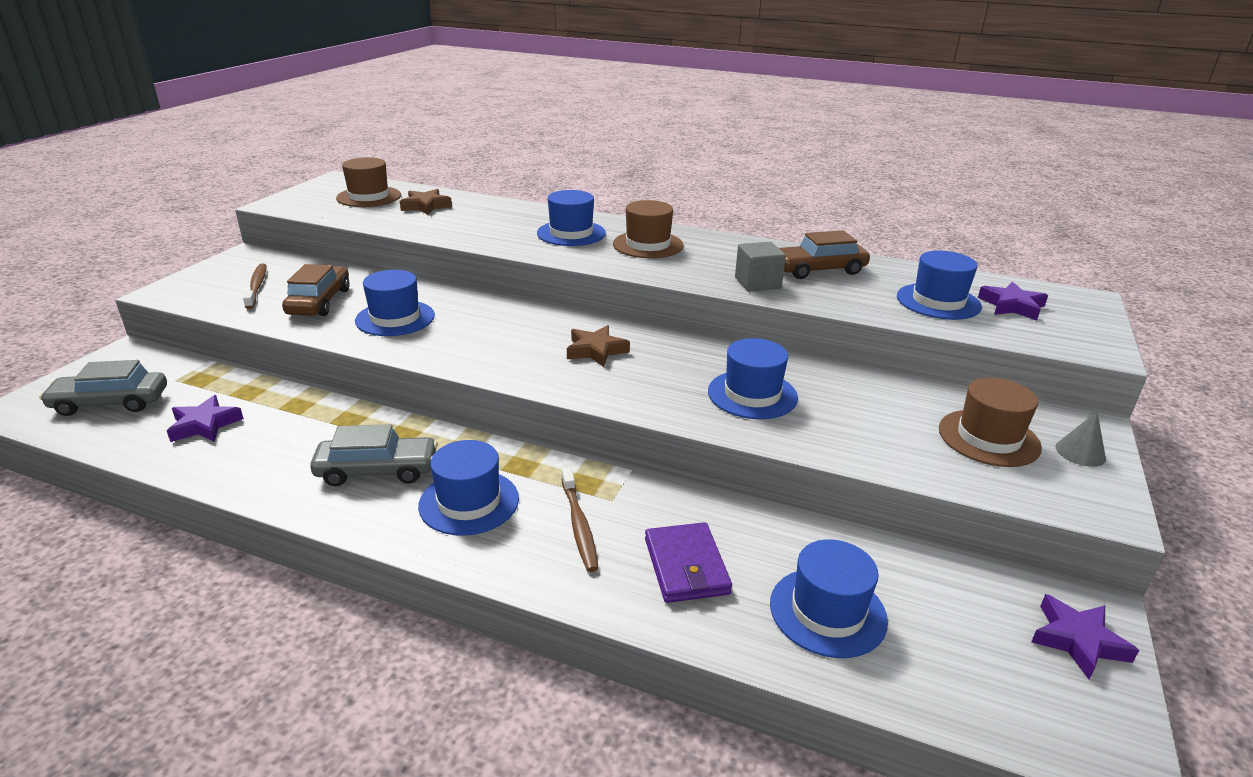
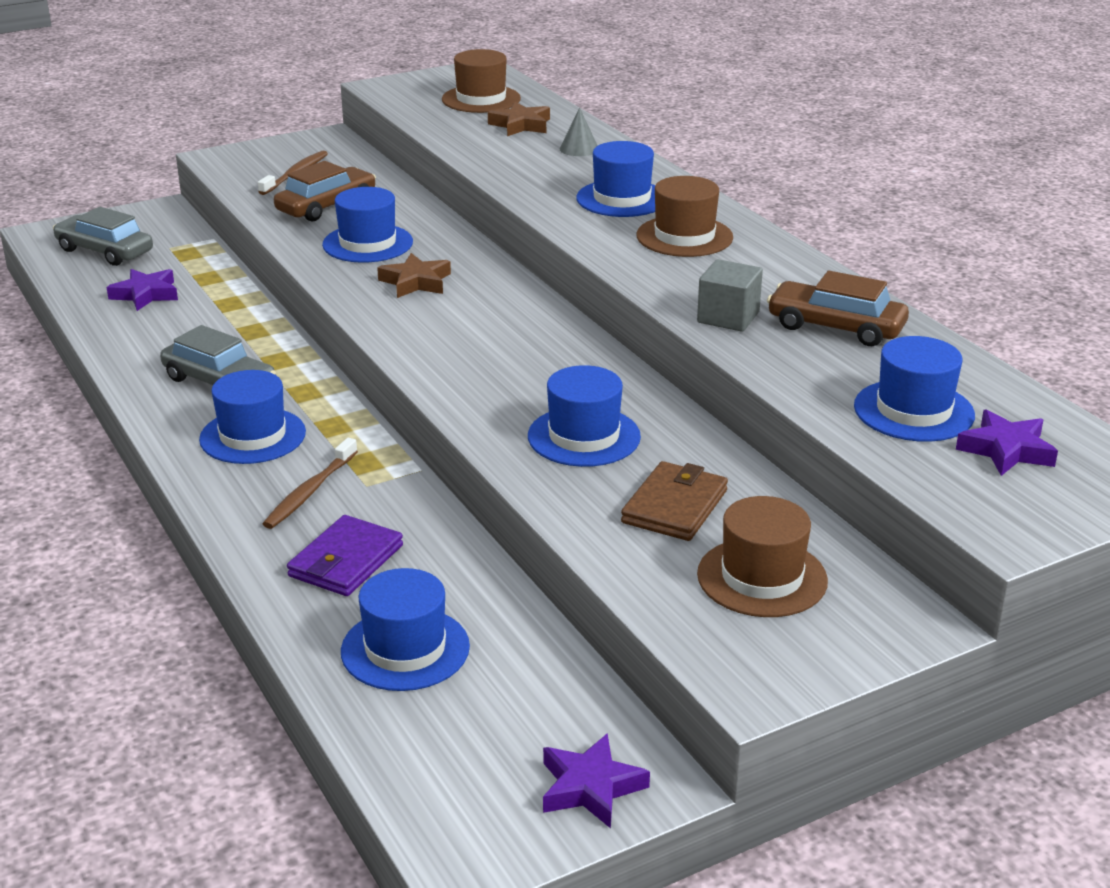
camera: 40 degrees right, 0 degrees up
(596, 350) = (501, 338): brown star -> brown star (416, 282)
(874, 416) = (674, 506): none -> brown wallet
(1080, 452) = (843, 636): grey cone -> grey cone (579, 149)

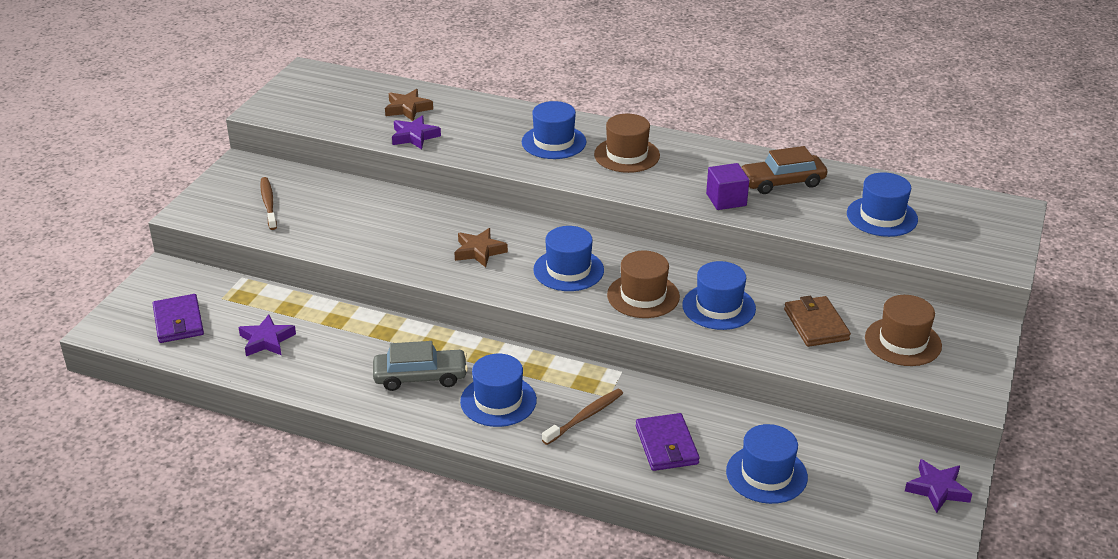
camera: 40 degrees left, 5 degrees up
(105, 251) = (178, 322): grey car -> purple wallet
(310, 491) = (585, 417): brown toothbrush -> brown toothbrush turned 120 degrees counterclockwise
(326, 206) = (332, 220): brown car -> none
(367, 243) = (405, 237): blue hat -> blue hat (568, 270)
(481, 99) = (348, 97): brown hat -> brown hat (643, 296)
(579, 149) = (472, 114): grey cone -> none
(728, 317) = (726, 200): grey cube -> purple cube
(1006, 450) = (945, 220): purple star -> purple star (414, 136)

